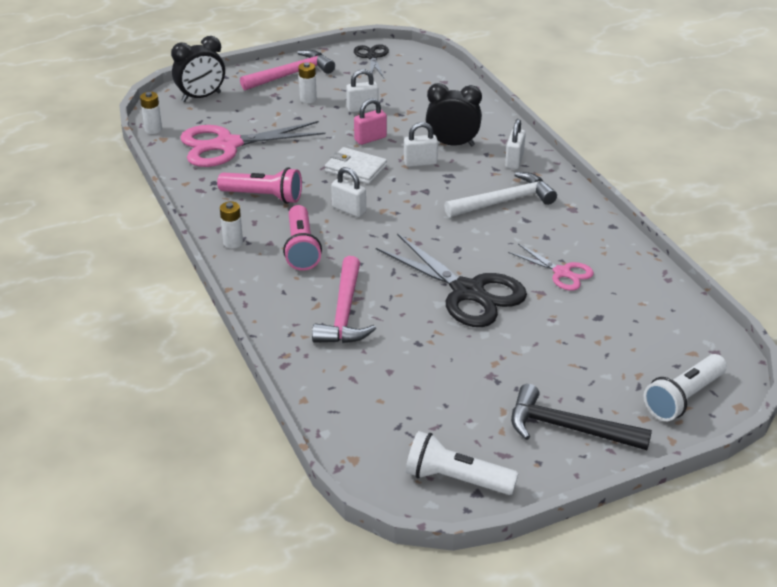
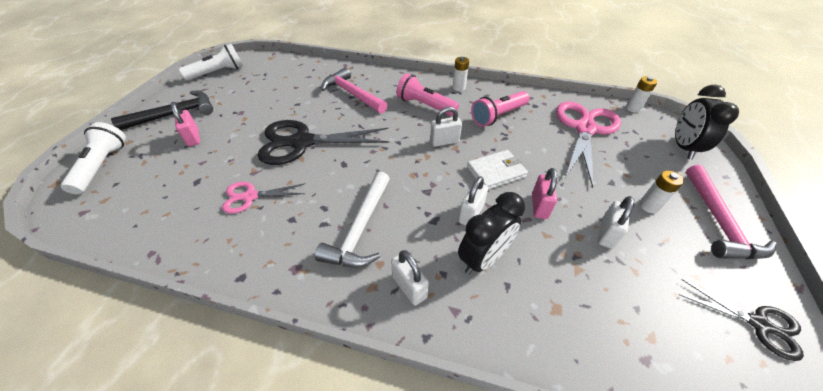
camera: 130 degrees right, 10 degrees up
(569, 372) = (193, 138): none -> pink padlock

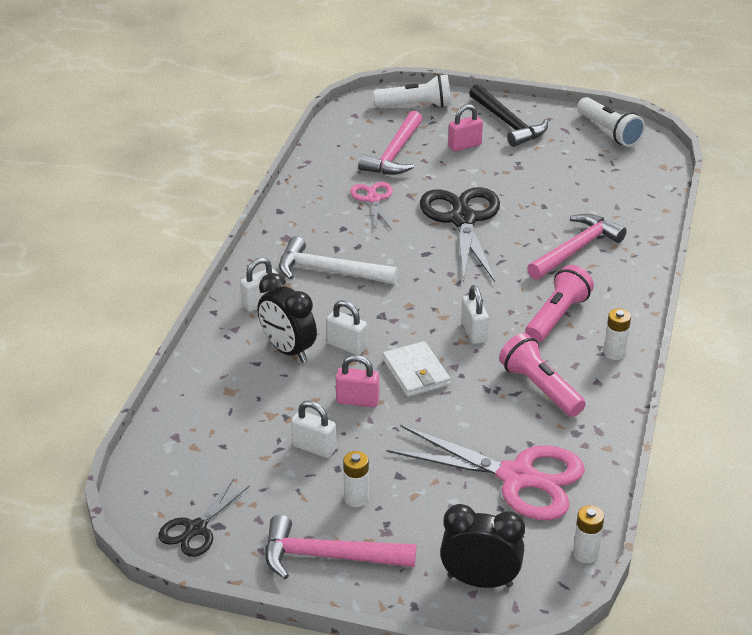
camera: 90 degrees right, 10 degrees down
(179, 181) = (395, 154): none -> pink hammer

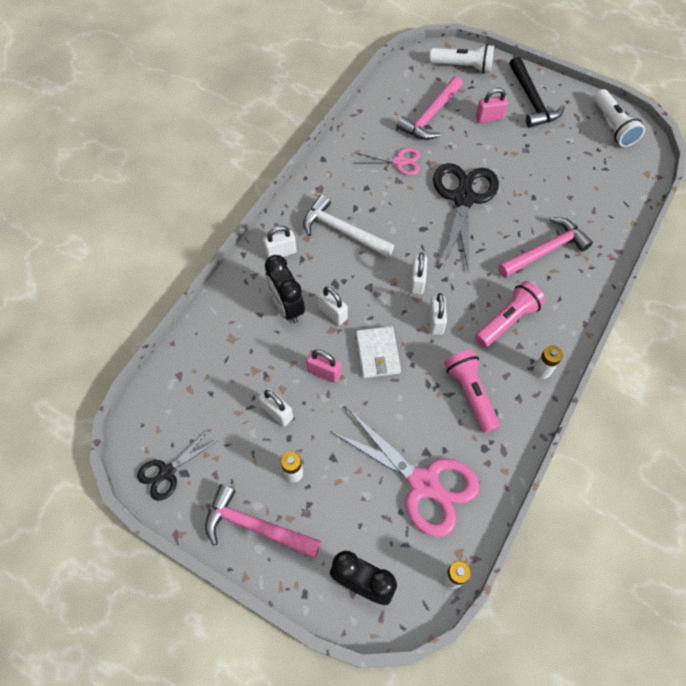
camera: 15 degrees right, 25 degrees up
(373, 199) = (399, 161): pink scissors -> pink scissors turned 90 degrees clockwise
(437, 301) = (417, 281): none -> white padlock

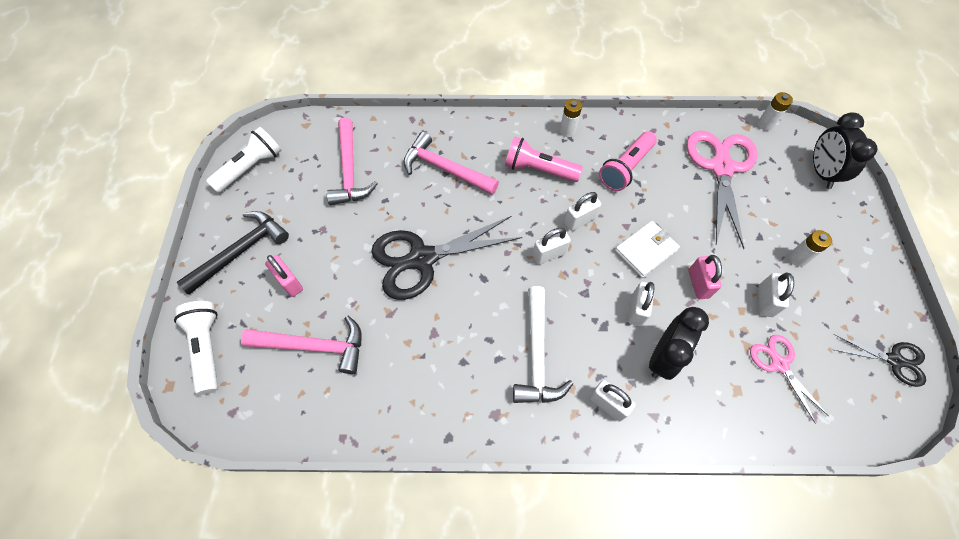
camera: 120 degrees left, 0 degrees up
(256, 527) = (858, 261): pink hammer -> pink hammer (349, 170)
(399, 161) = (405, 346): pink scissors -> pink scissors (779, 364)

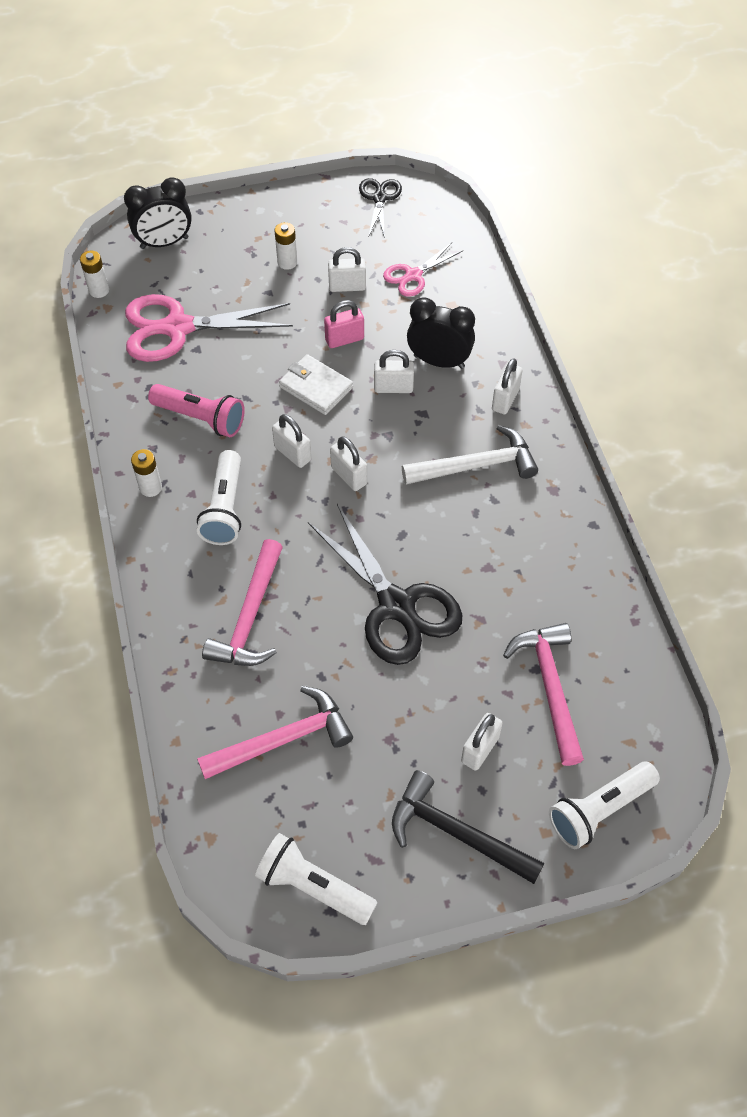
camera: 105 degrees left, 5 degrees down
(289, 282) = (480, 749): pink padlock -> white padlock
(538, 169) = (225, 508): pink flashlight -> white flashlight

